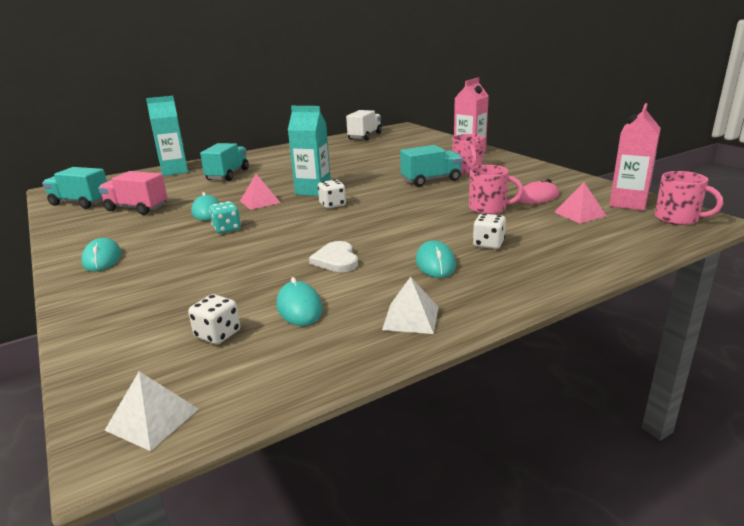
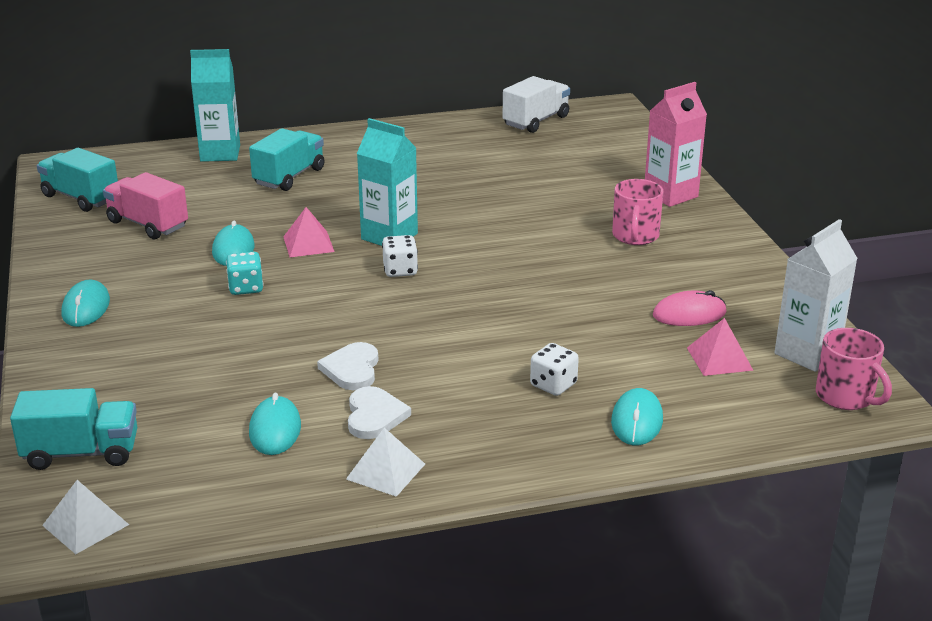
camera: 15 degrees right, 5 degrees up
(218, 334) = (176, 445): white dice -> none
(374, 284) = (374, 416): none -> white heart
(431, 180) = (566, 247): turquoise truck -> turquoise truck (81, 453)
(435, 263) = (466, 401): turquoise mouse -> turquoise mouse (636, 421)
(488, 208) = (604, 322): pink mug -> none
(628, 203) = (807, 353): pink carton -> white carton

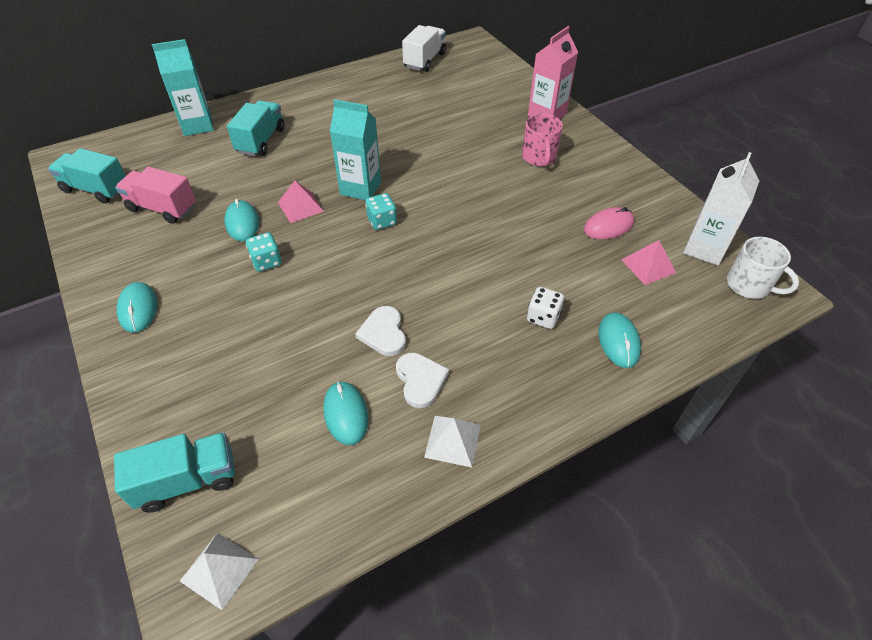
camera: 15 degrees left, 20 degrees up
(400, 270) = (382, 221): white dice -> turquoise dice
(846, 396) = (749, 285): pink mug -> white mug

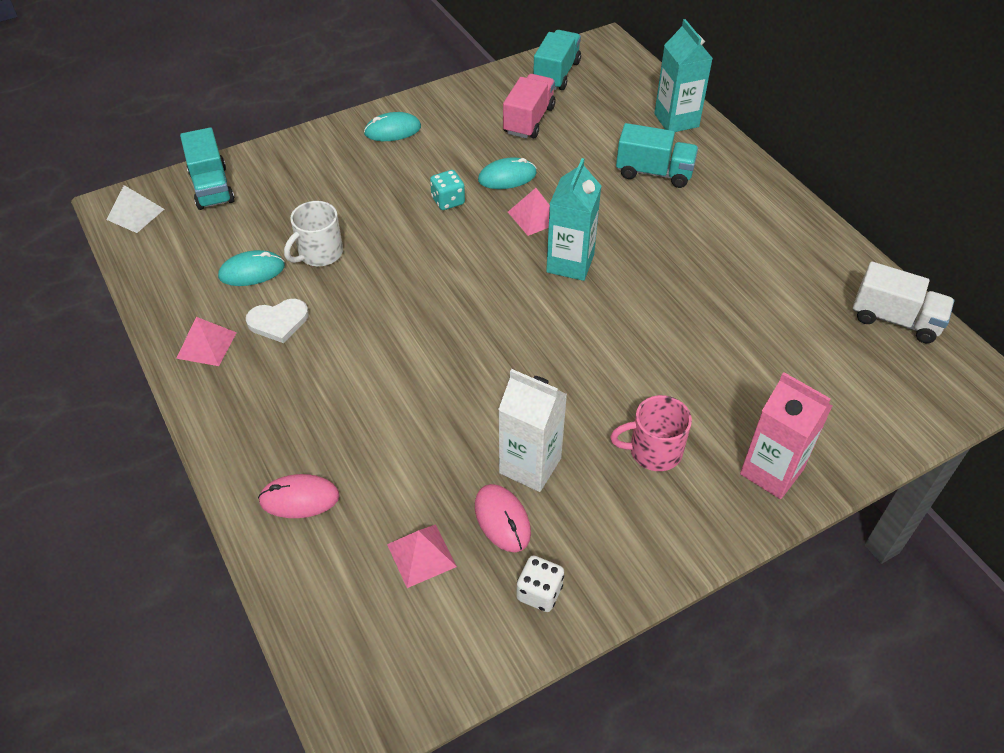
camera: 90 degrees right, 0 degrees up
(382, 221) = (510, 285): turquoise dice -> none
(383, 333) = (342, 293): white heart -> none
(452, 440) = (206, 345): white pyramid -> pink pyramid
(543, 317) = (346, 428): white dice -> white dice (539, 592)
(618, 341) = (299, 498): turquoise mouse -> pink mouse
(704, 249) = (452, 638): white carton -> white carton (530, 465)
(749, 285) = (374, 681): white mug -> white mug (319, 253)

